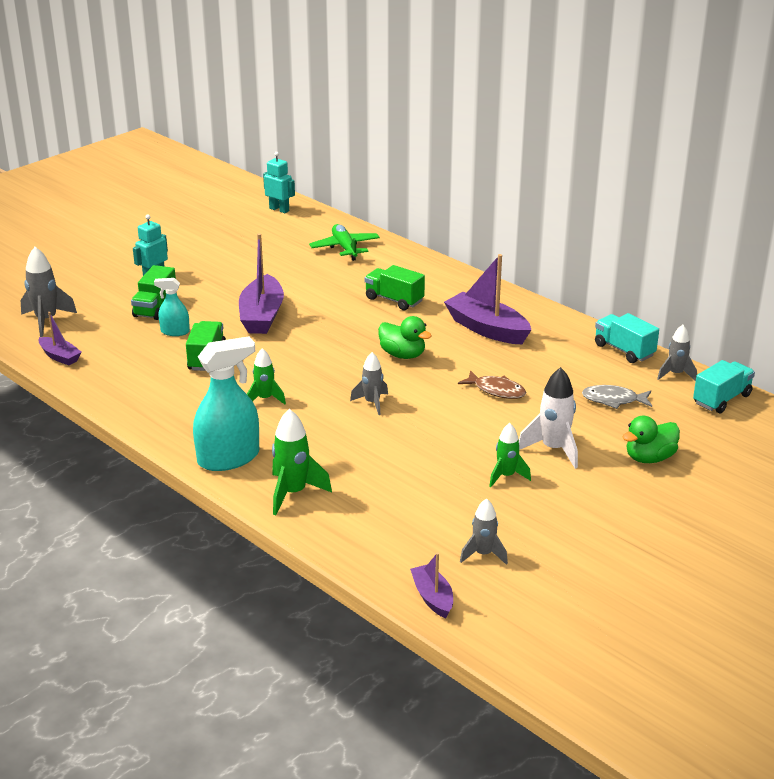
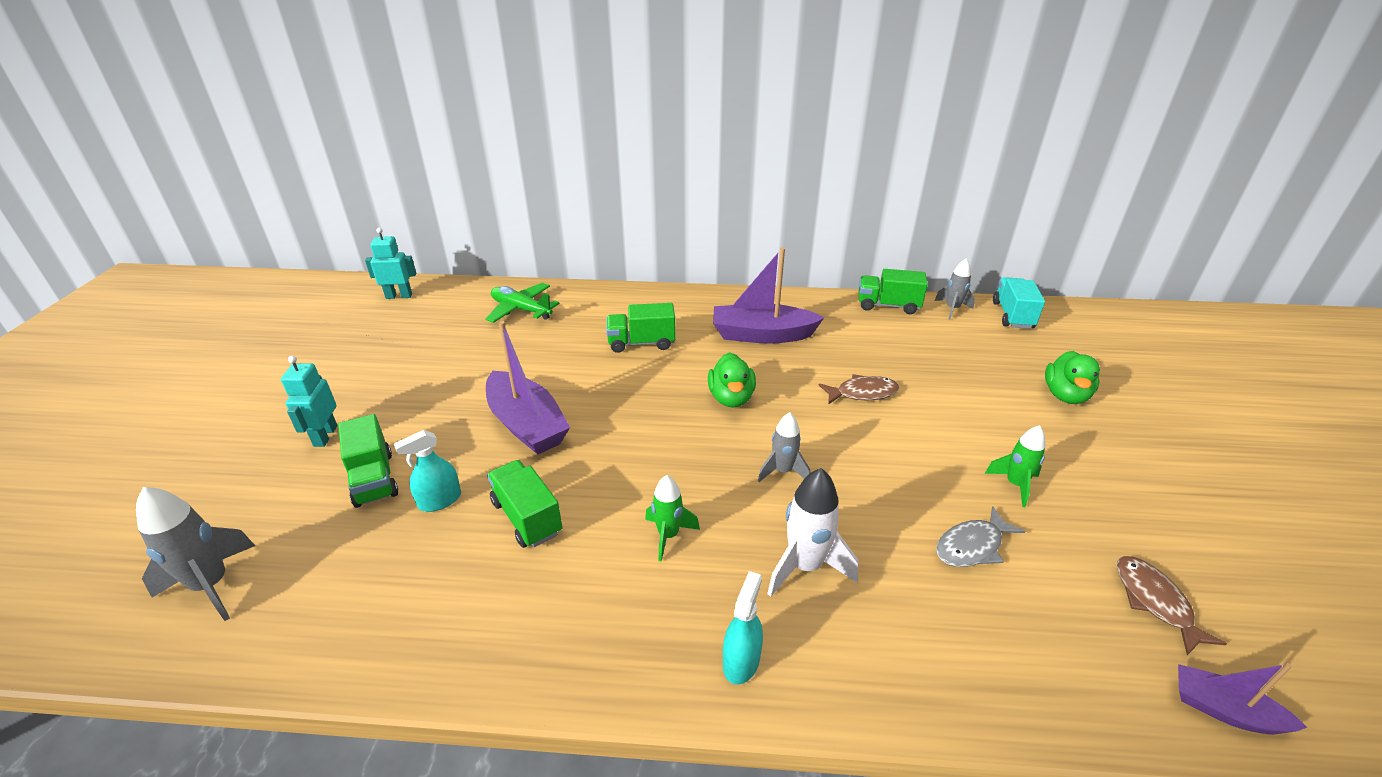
camera: 40 degrees left, 5 degrees up
(60, 357) = (296, 639): purple boat -> none
(228, 458) = (741, 661): turquoise spray bottle -> turquoise spray bottle, size x0.53
(293, 493) = (883, 662): green rocket -> none
(402, 355) = (731, 398): green duck -> green duck turned 90 degrees clockwise
(483, 554) = (1154, 602): grey rocket -> brown fish
(553, 449) = (997, 429): white rocket -> white rocket (805, 566)
(613, 400) = (954, 354): grey fish -> grey fish (972, 546)
(624, 350) = (888, 305): turquoise truck -> green truck

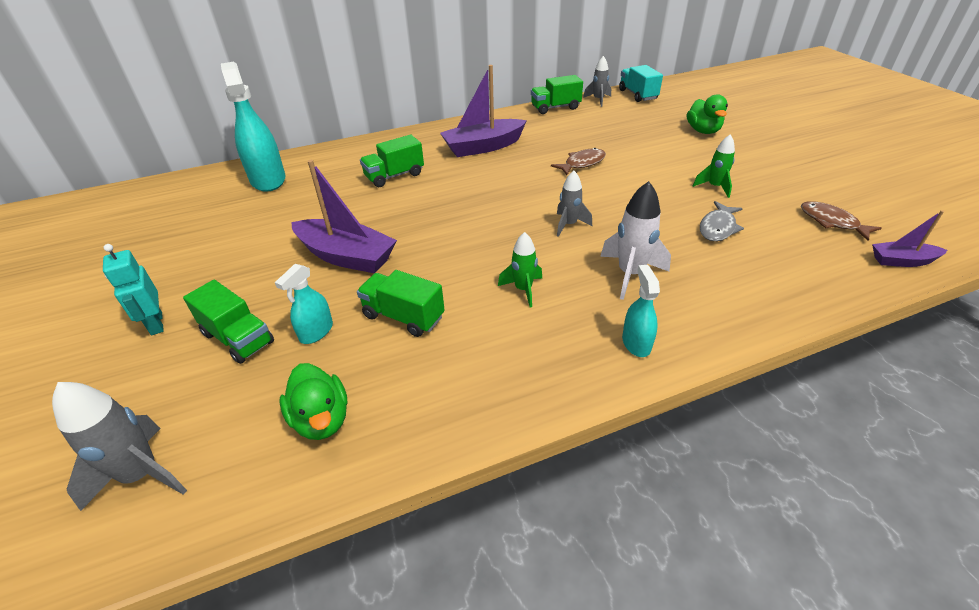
camera: 25 degrees left, 5 degrees up
(399, 296) = (134, 199): turquoise robot -> none
(521, 310) = (268, 180): green plane -> turquoise spray bottle
(731, 398) = (494, 192): green duck -> green duck (321, 419)

